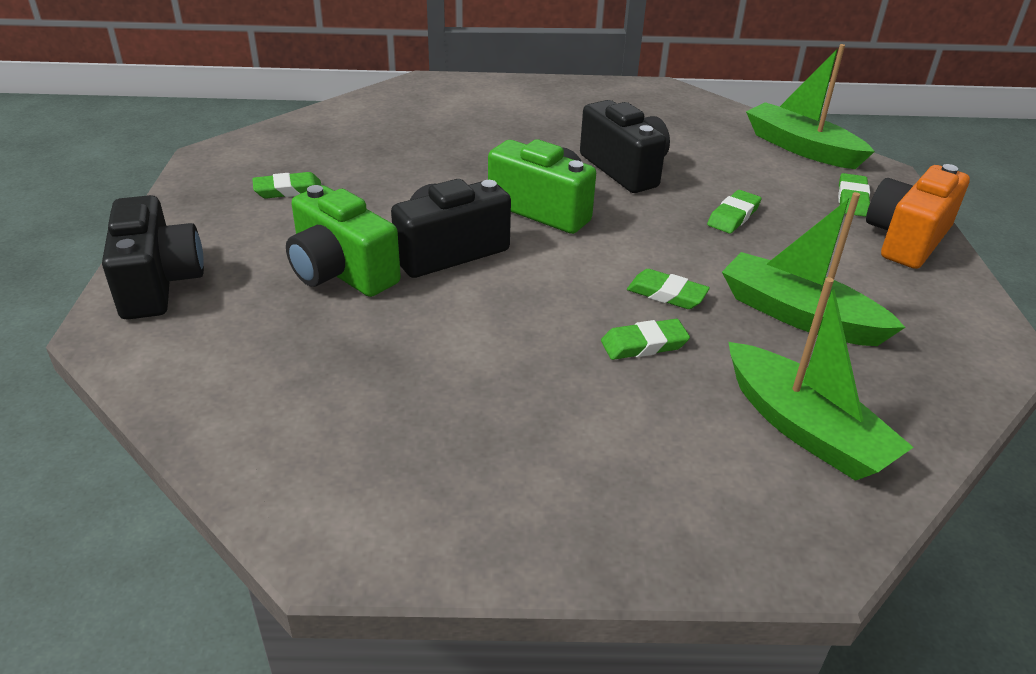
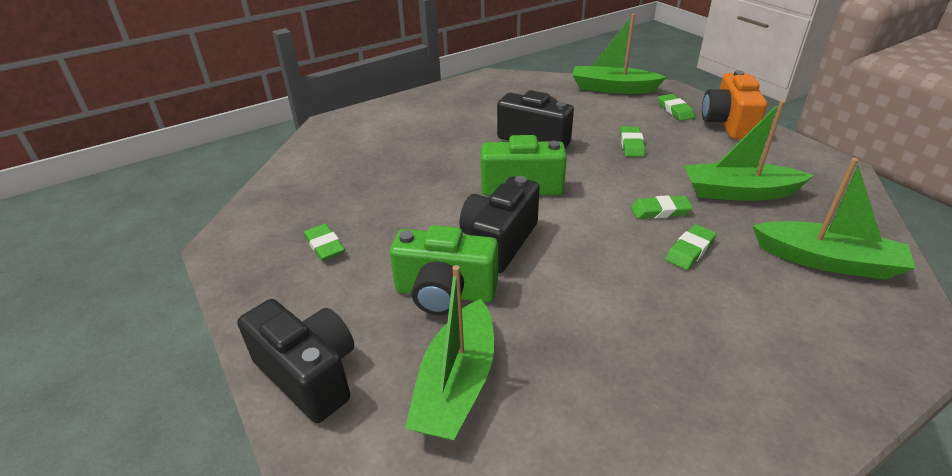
camera: 30 degrees left, 0 degrees up
(258, 346) = (457, 384): none -> green boat
(288, 190) = (324, 245): green eraser -> green eraser turned 75 degrees counterclockwise

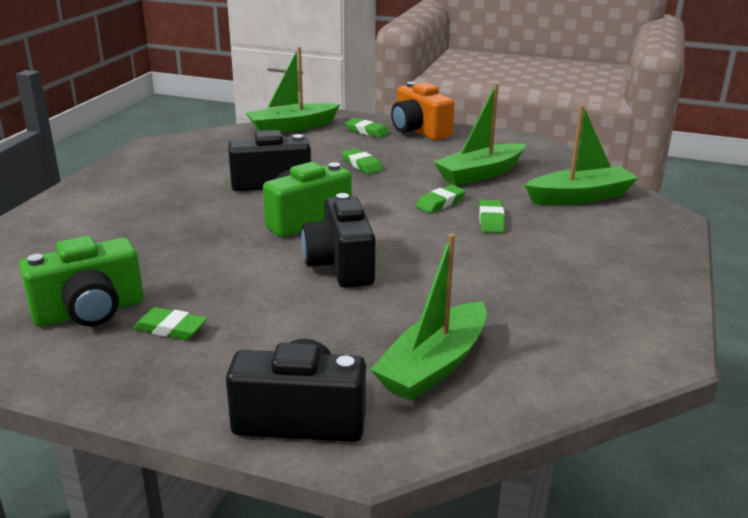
camera: 40 degrees left, 10 degrees down
(445, 293) = (342, 315): green camera -> green camera (90, 312)
(457, 384) = (434, 365): green boat -> green boat turned 60 degrees clockwise

